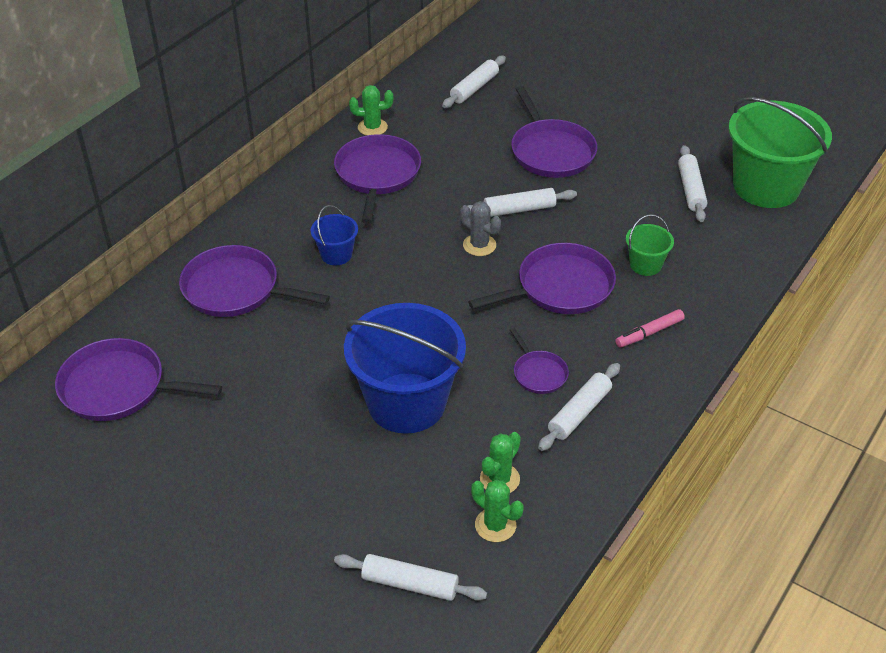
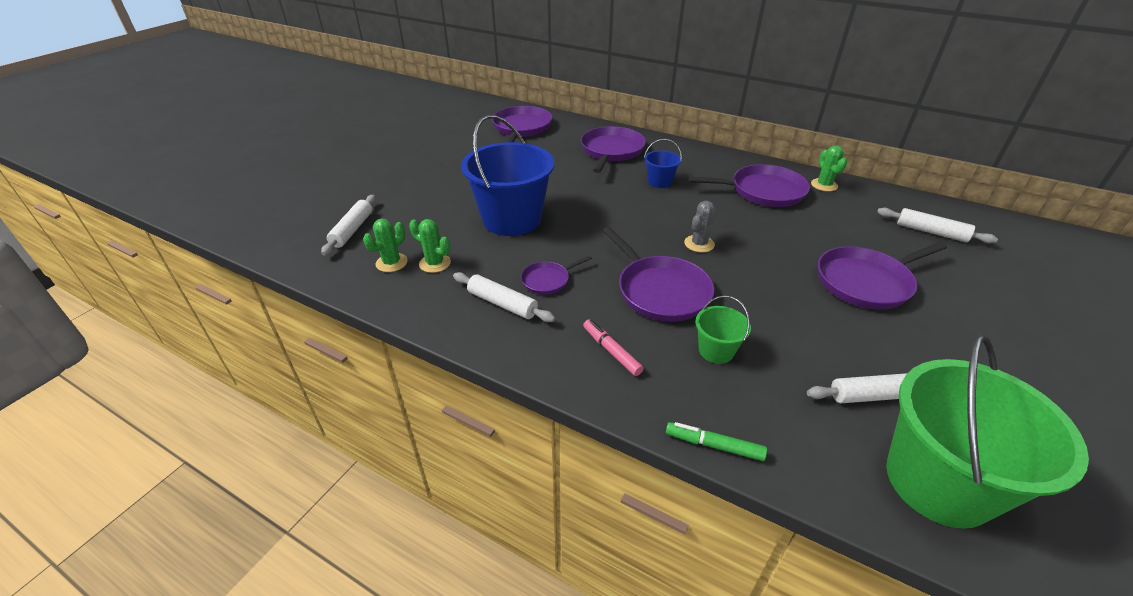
camera: 85 degrees right, 5 degrees down
(519, 209) = (760, 264): white rolling pin -> none
(750, 286) = (714, 446): none -> green marker

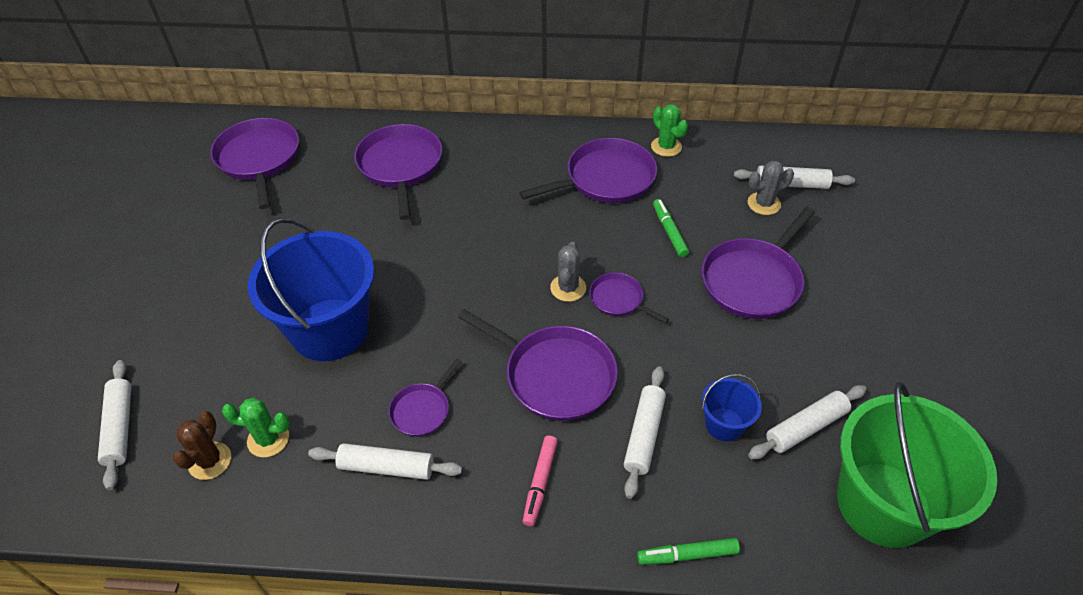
camera: 25 degrees left, 10 degrees up
(391, 263) = (210, 461): green cactus -> brown cactus
(611, 351) = (540, 482): pink marker -> pink marker turned 105 degrees counterclockwise
(659, 182) = (483, 202): blue bucket -> blue bucket (724, 424)
(716, 350) = (644, 435): green bucket -> white rolling pin
(737, 261) = (619, 299): none -> purple pan
(802, 234) = (669, 232): none -> green marker
(898, 237) = (764, 204): none -> grey cactus

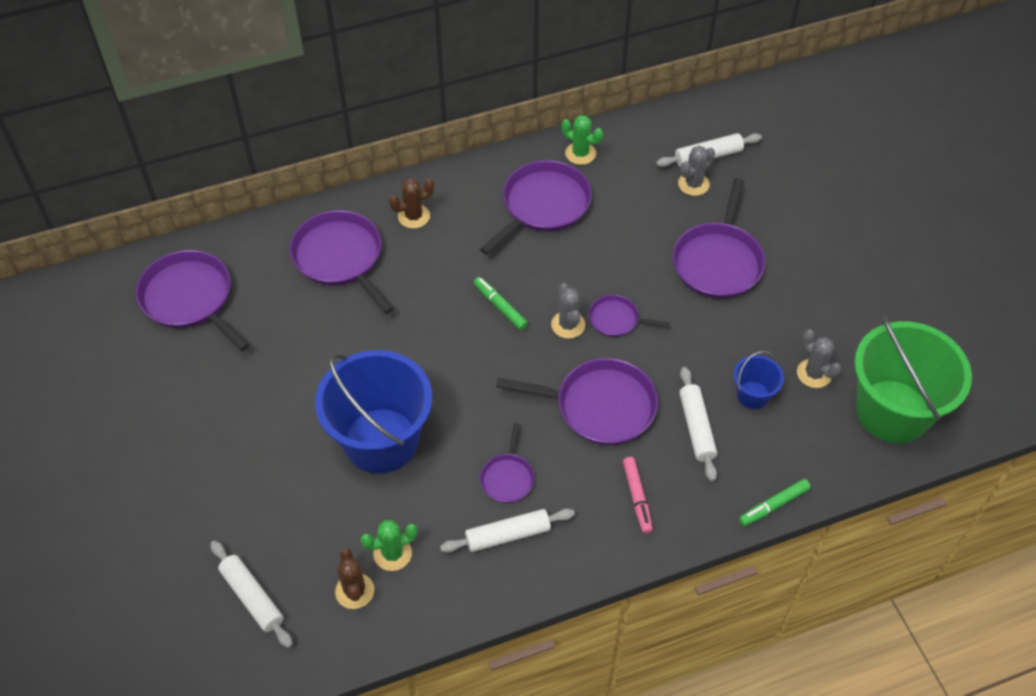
camera: 25 degrees left, 5 degrees up
(484, 153) = (414, 216): none -> brown cactus
(669, 232) = (627, 240): green marker -> green marker (500, 307)
(805, 427) = (814, 373): white rolling pin -> grey cactus

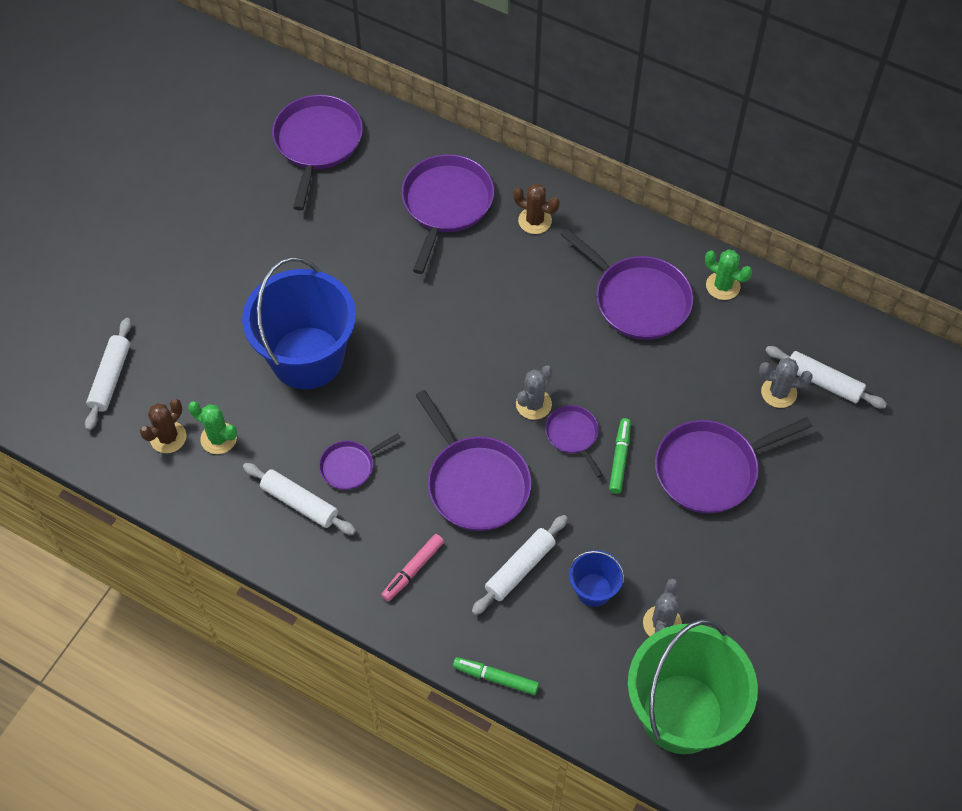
camera: 50 degrees right, 5 degrees up
(500, 307) = (505, 345): green marker -> green marker (619, 459)
(543, 206) = (638, 299): purple pan -> purple pan turned 45 degrees clockwise
(580, 153) = (723, 286): green cactus -> green cactus turned 45 degrees counterclockwise

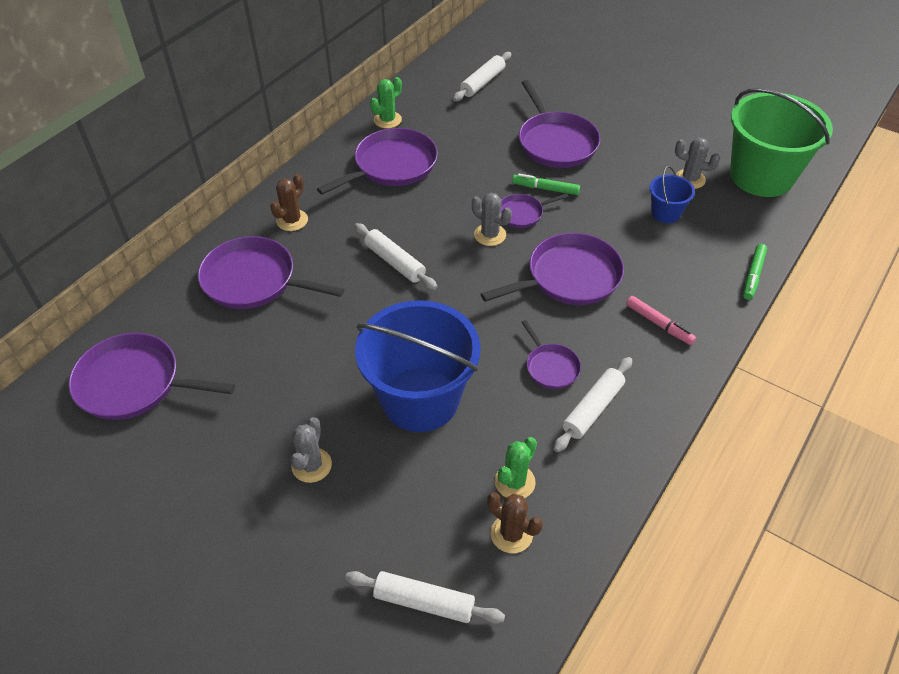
camera: 85 degrees left, 10 degrees down
(520, 568) = (651, 254): white rolling pin -> white rolling pin (395, 262)
(778, 392) = (490, 103): grey cactus -> grey cactus (311, 465)

